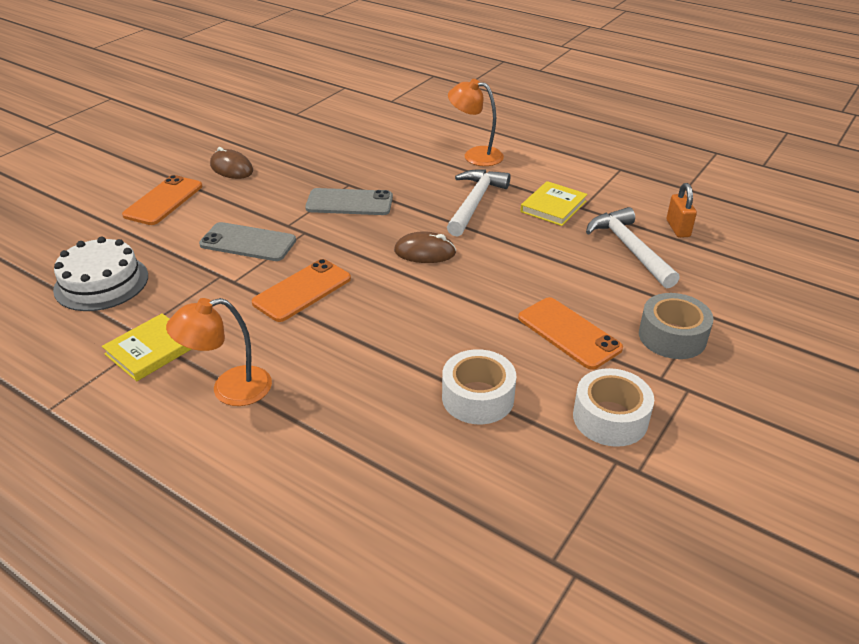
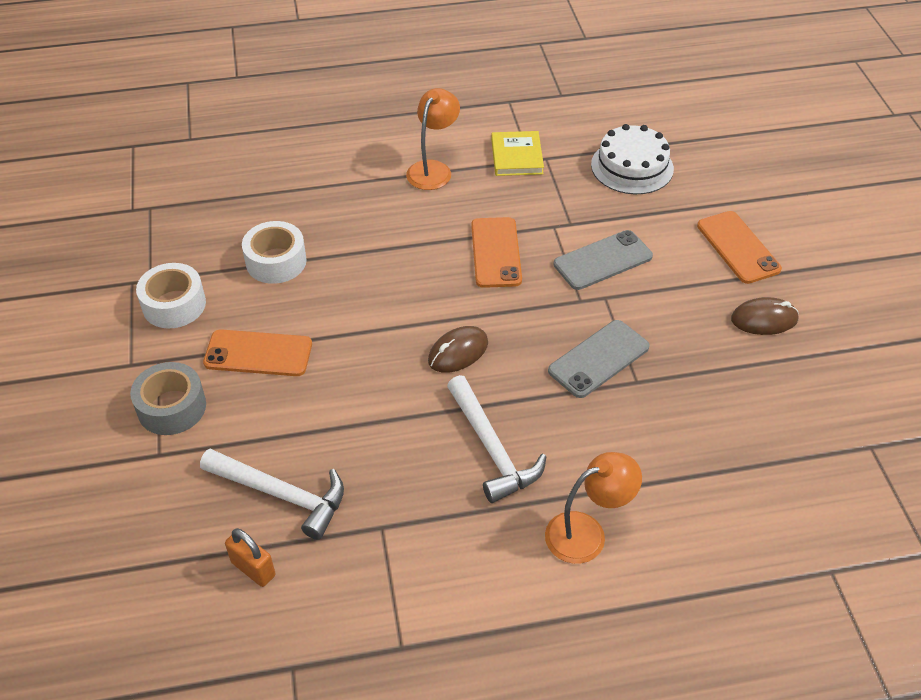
camera: 135 degrees right, 10 degrees up
(553, 206) = (411, 504): yellow book -> none

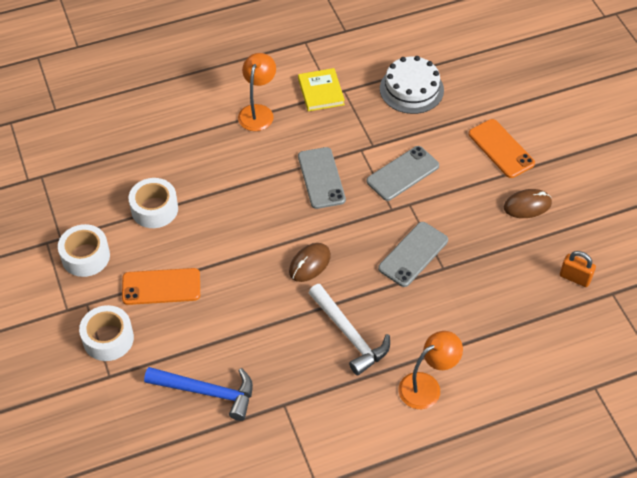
camera: 10 degrees left, 5 degrees up
(172, 407) = (108, 339): grey tape -> white tape
(253, 569) = (201, 448): orange padlock -> orange padlock (575, 278)
(281, 494) = (207, 392): white hammer -> blue hammer
(495, 252) = (321, 178): orange phone -> grey phone

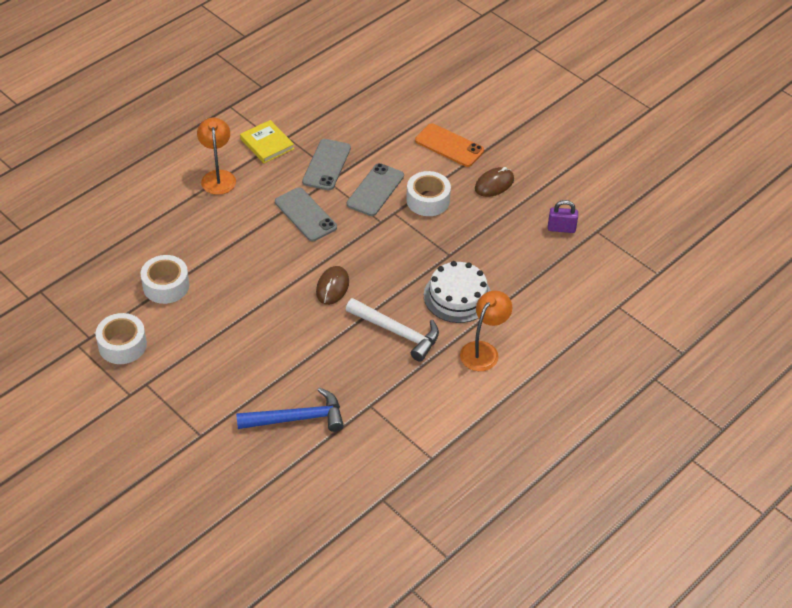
camera: 25 degrees left, 5 degrees down
(108, 339) = (182, 406): white tape -> white tape (428, 200)
(161, 287) = (208, 347): orange phone -> none
(411, 89) = (347, 119): white cake -> white cake (457, 296)
(413, 254) = (418, 252): grey phone -> grey phone (326, 165)
(575, 278) = (561, 228): orange padlock -> purple padlock

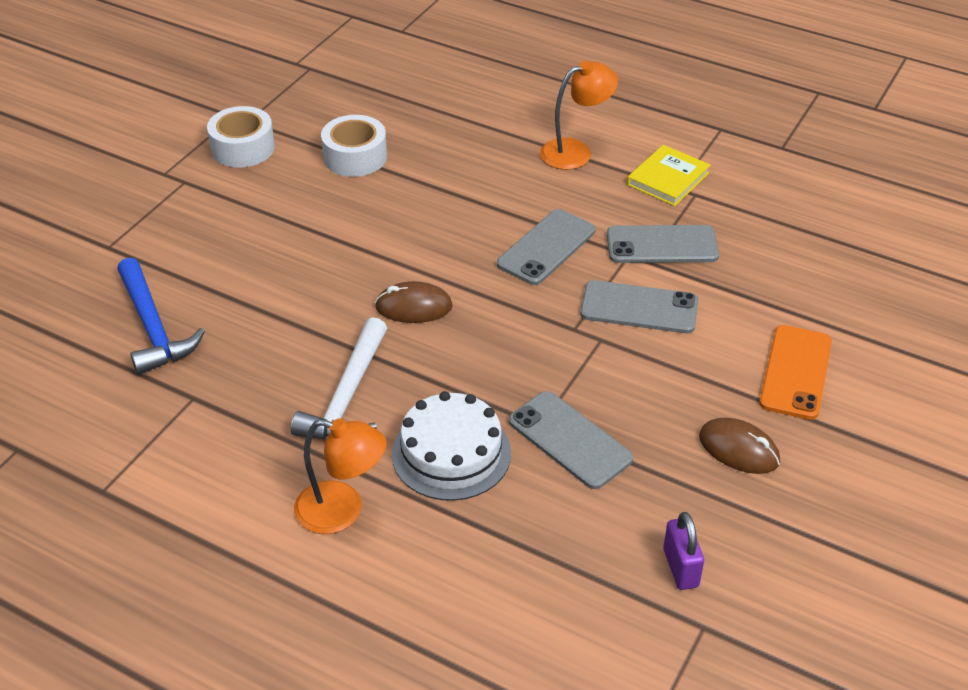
camera: 75 degrees right, 5 degrees down
(428, 200) = (651, 372): white tape -> none
(465, 246) = (570, 440): none -> grey phone

